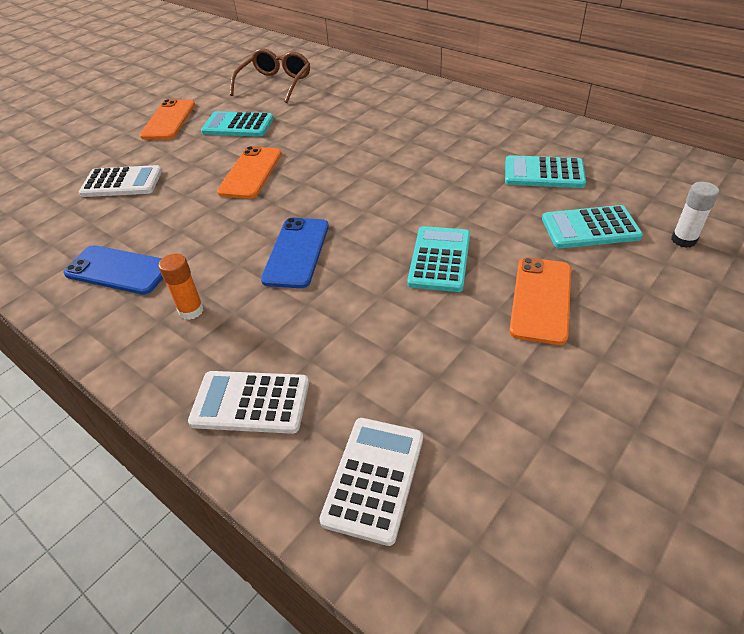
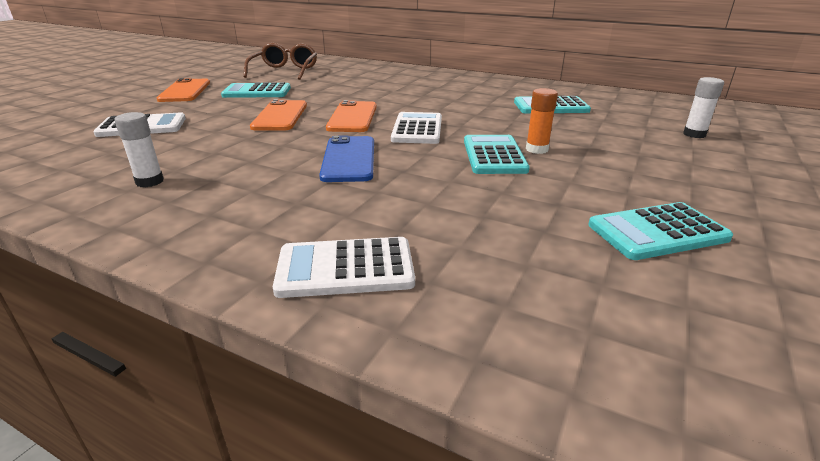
camera: 15 degrees left, 15 degrees down
(118, 270) = (149, 181): blue phone -> white glue stick
(191, 310) = (246, 204): orange glue stick -> orange glue stick (537, 149)
(374, 478) = (528, 317): white calculator -> white calculator (417, 129)
(541, 300) = (605, 173): orange phone -> orange phone (353, 117)
(590, 228) = (613, 132): turquoise calculator -> turquoise calculator (657, 232)

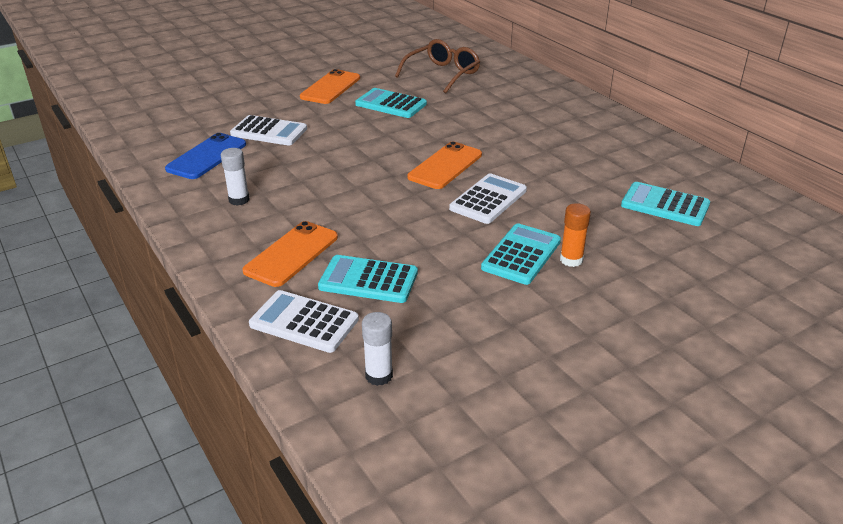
camera: 30 degrees right, 5 degrees up
(280, 116) = (384, 147): orange phone -> orange phone (292, 254)
(349, 159) = (395, 220): blue phone -> blue phone (207, 157)
(657, 232) = (557, 379): turquoise calculator -> turquoise calculator (368, 280)
(694, 134) = (773, 293): white glue stick -> white glue stick (379, 375)

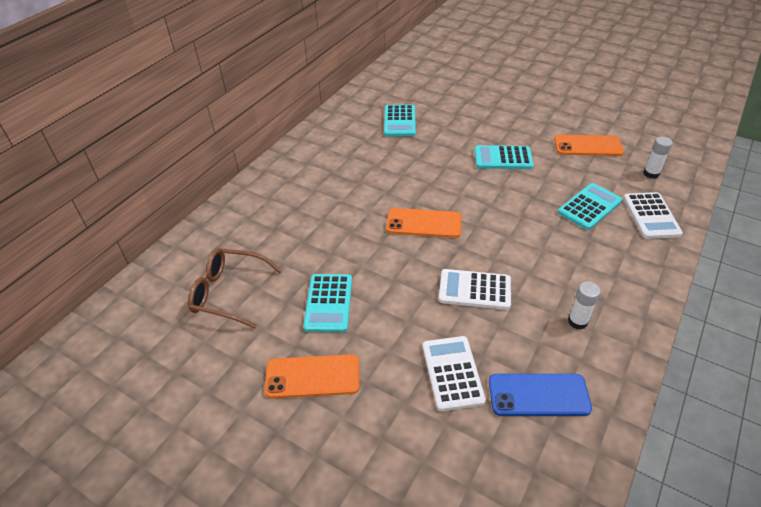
camera: 115 degrees left, 10 degrees up
(292, 254) = (604, 253): orange phone -> orange phone (588, 146)
(368, 280) = (589, 207): turquoise calculator -> turquoise calculator turned 120 degrees counterclockwise
(488, 199) = (453, 188): white calculator -> white calculator (474, 290)
(571, 260) = (490, 140): orange glue stick -> none

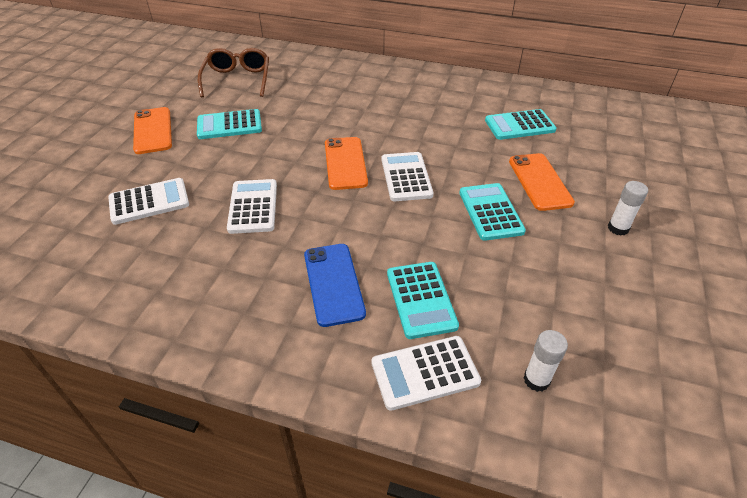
camera: 75 degrees right, 0 degrees up
(452, 191) = (406, 177): none -> white calculator
(538, 395) = (117, 259): blue phone -> blue phone (334, 283)
(577, 321) = (212, 288): white glue stick -> white glue stick (618, 228)
(588, 146) = (570, 298): orange phone -> orange phone (540, 182)
(589, 207) = (421, 299): turquoise calculator -> turquoise calculator turned 45 degrees clockwise

